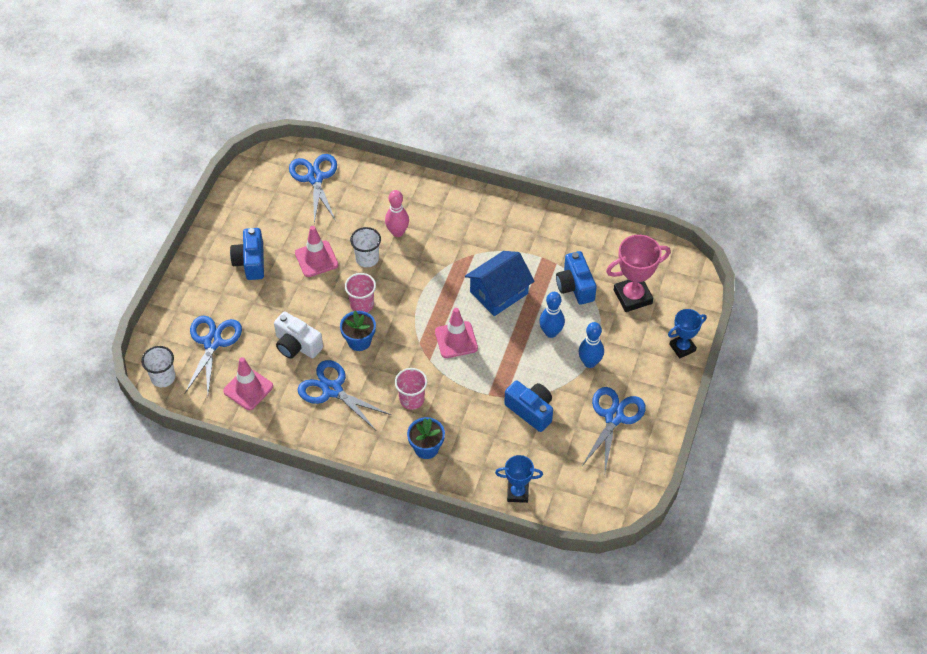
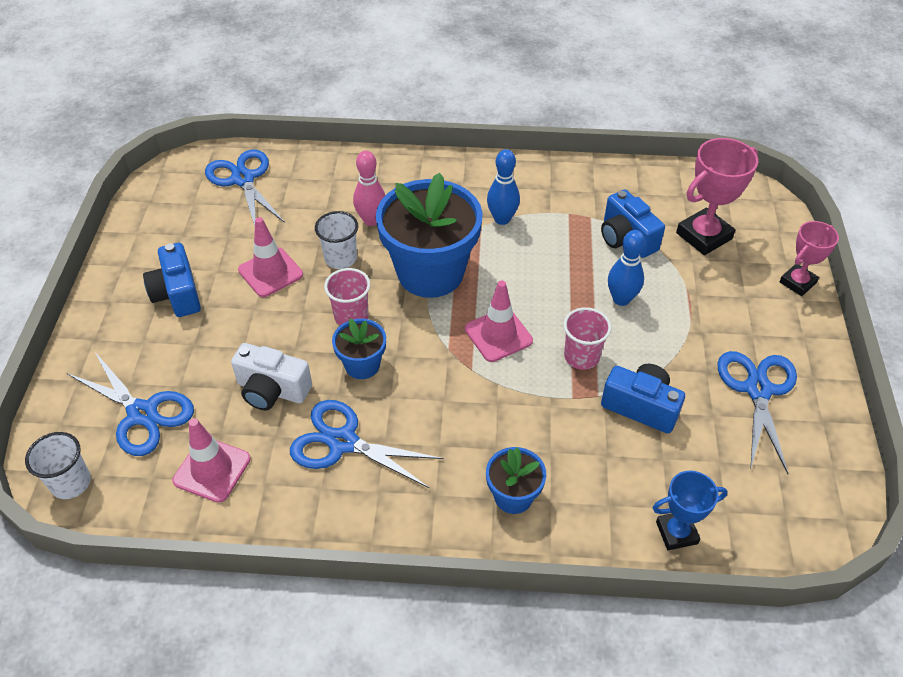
camera: 15 degrees left, 5 degrees down
(212, 342) = (142, 414): blue scissors -> blue scissors turned 135 degrees clockwise
(412, 399) = (465, 430): pink cup -> pink cup (581, 357)
(426, 283) = (430, 273): none -> blue flower pot
(499, 293) = (532, 265): blue house -> none
(589, 362) = (690, 326): blue bowling pin -> blue bowling pin (502, 219)
(682, 347) = (797, 282): blue trophy -> pink trophy

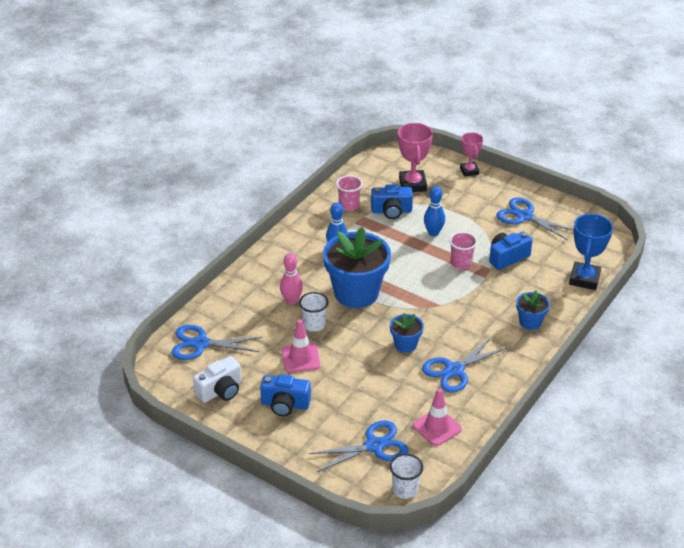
camera: 60 degrees left, 10 degrees down
(272, 390) = (397, 386): white camera -> white camera (220, 391)
(351, 316) = (365, 336): pink cup -> pink cup (349, 205)
(498, 335) = (423, 286): pink traffic cone -> none
(676, 532) = (584, 279): blue trophy -> blue trophy, size x1.57

